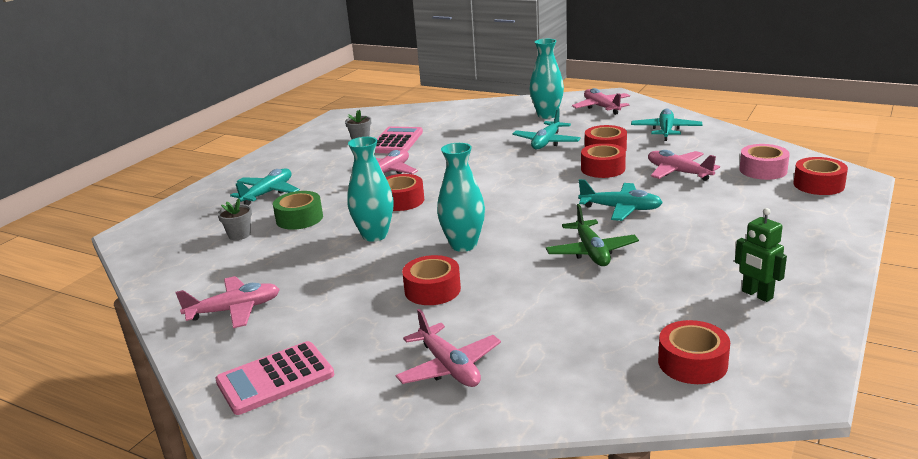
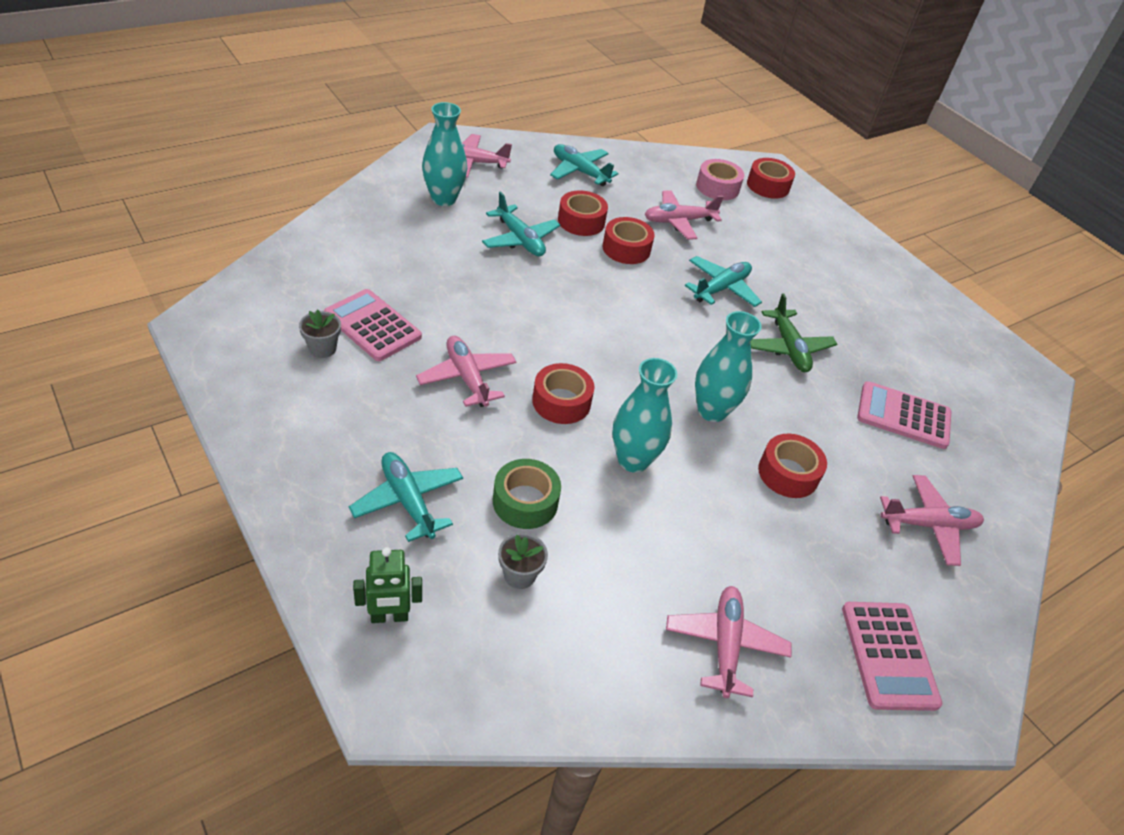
camera: 70 degrees left, 20 degrees up
(585, 323) = (903, 416): none -> pink calculator
(591, 252) = (788, 348): green plane -> green plane turned 60 degrees clockwise
(692, 363) = (985, 398): red tape -> none
(757, 295) = (913, 316): green robot -> green robot (389, 616)

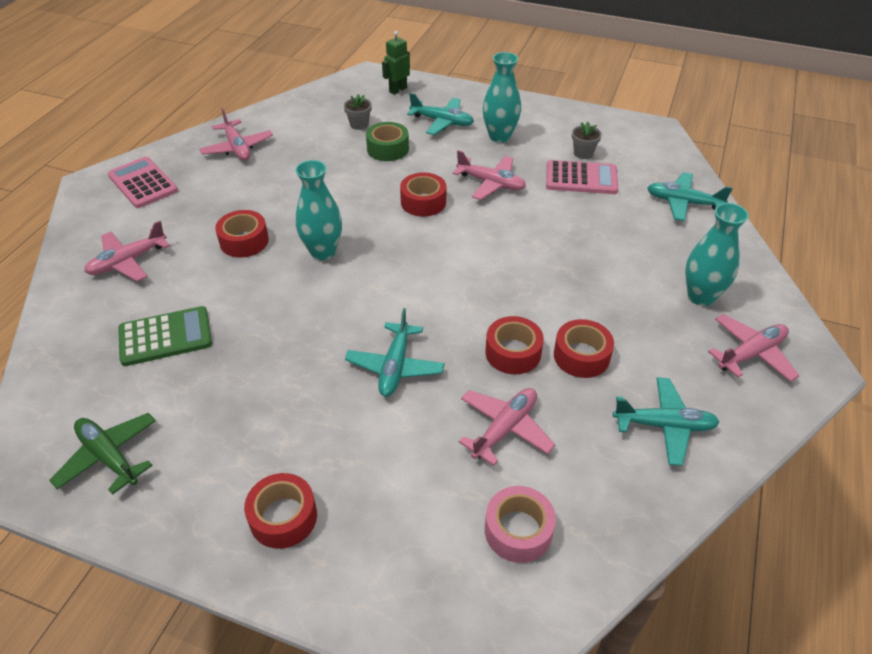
camera: 150 degrees right, 0 degrees up
(520, 239) = (597, 299): turquoise plane -> turquoise plane (683, 203)
(633, 460) = (349, 196): turquoise vase -> turquoise vase (499, 136)
(768, 186) = (466, 595): red tape -> red tape (283, 517)
(788, 348) = (295, 341): green plane -> green plane (109, 457)
(903, 416) = (165, 337): pink calculator -> green calculator

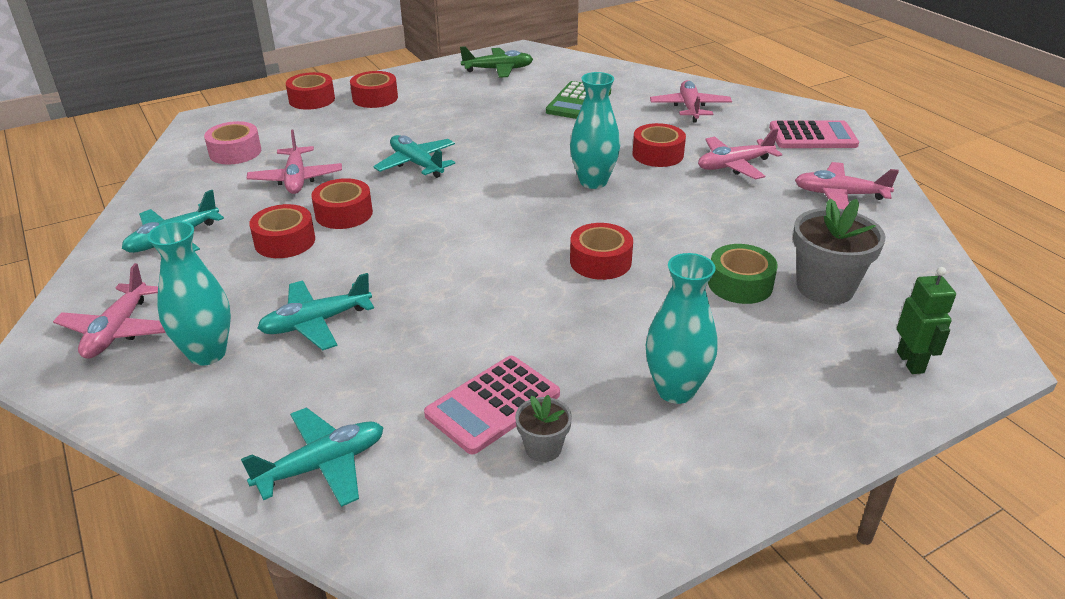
camera: 130 degrees right, 10 degrees down
(340, 583) = (312, 99): none -> red tape
(359, 124) = (825, 287): grey flower pot -> grey flower pot, size x1.90
(442, 122) = (769, 358): turquoise plane -> turquoise plane (316, 323)
(491, 183) = (576, 323): pink plane -> pink plane (734, 165)

